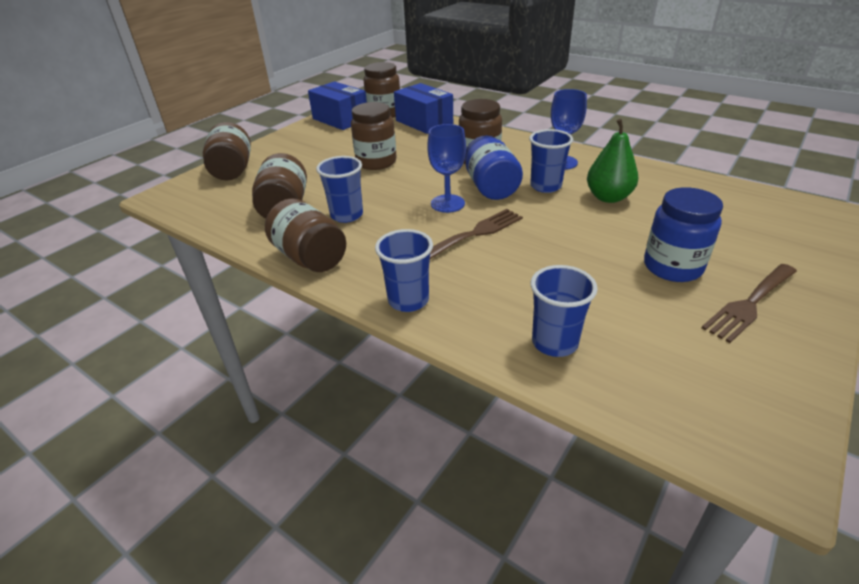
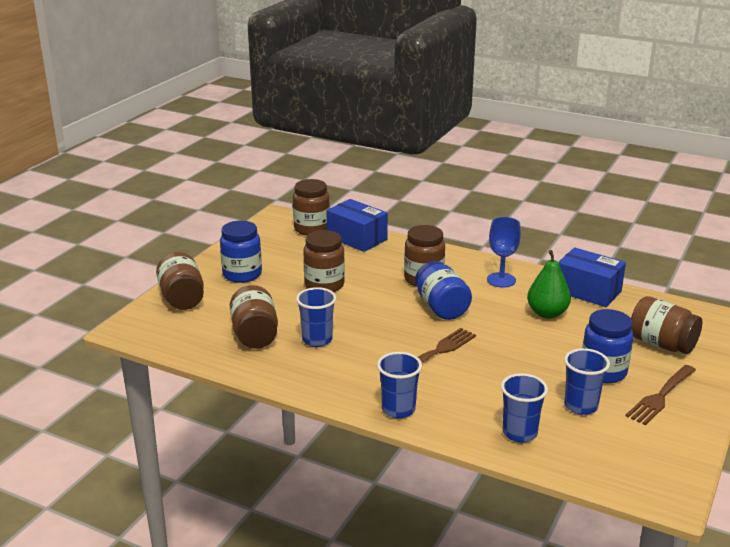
camera: 10 degrees left, 10 degrees down
(301, 151) = (242, 274): none -> blue jar
(310, 257) = (300, 379): brown jar -> brown jar (661, 344)
(340, 119) = (267, 236): blue box -> blue box (588, 291)
(447, 203) = (406, 325): blue goblet -> none
(545, 186) = (490, 304): blue cup -> blue cup (581, 406)

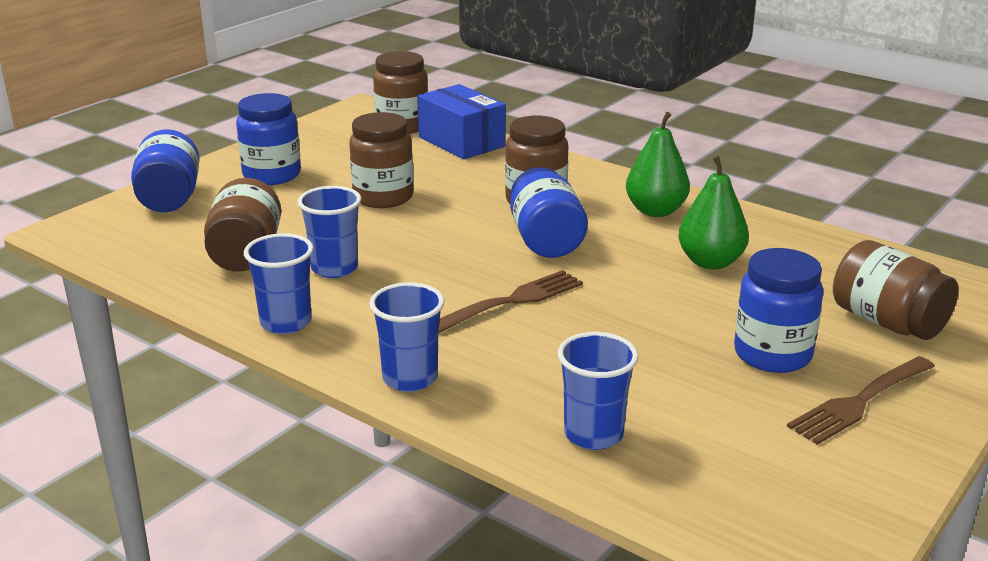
camera: 10 degrees right, 0 degrees up
(182, 298) = (170, 199): brown jar -> blue jar
(501, 280) = (655, 211): blue goblet -> green pear
(581, 406) = (714, 403): blue cup -> blue cup (286, 323)
(588, 291) = (789, 236): blue box -> none

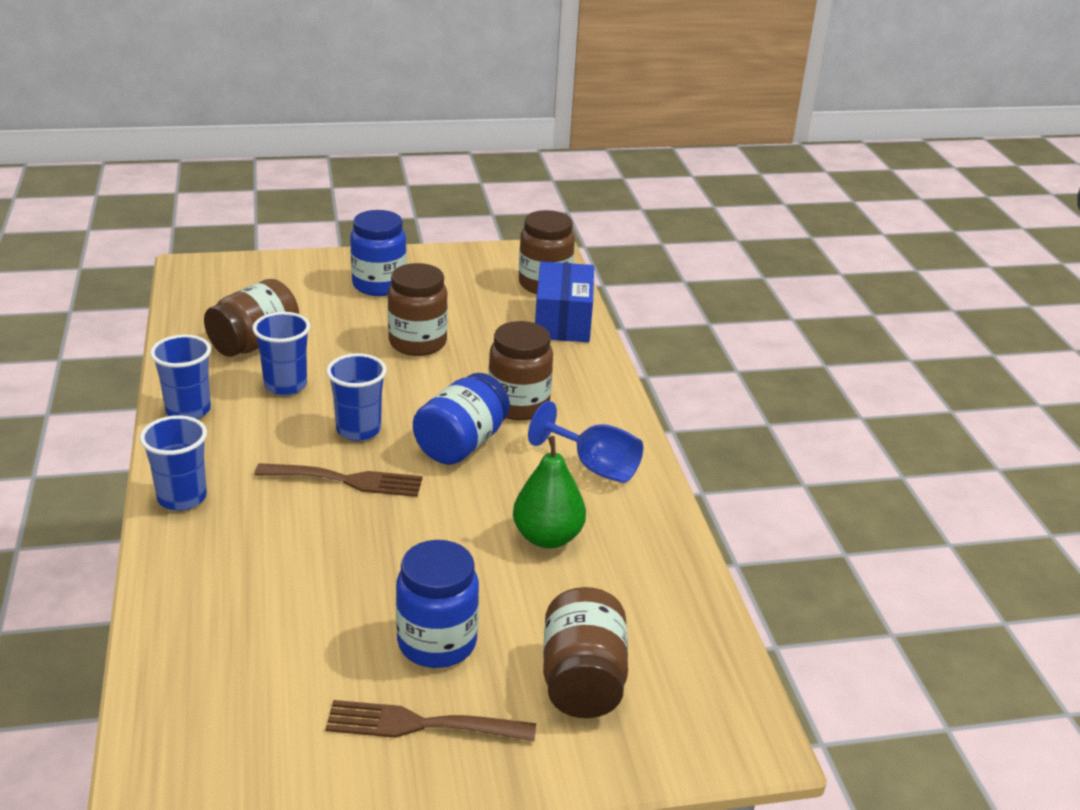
camera: 40 degrees right, 5 degrees up
(170, 199) = (286, 273): blue jar -> none
(593, 434) = (207, 614): blue cup -> blue cup (358, 430)
(655, 211) = (595, 466): green pear -> blue goblet

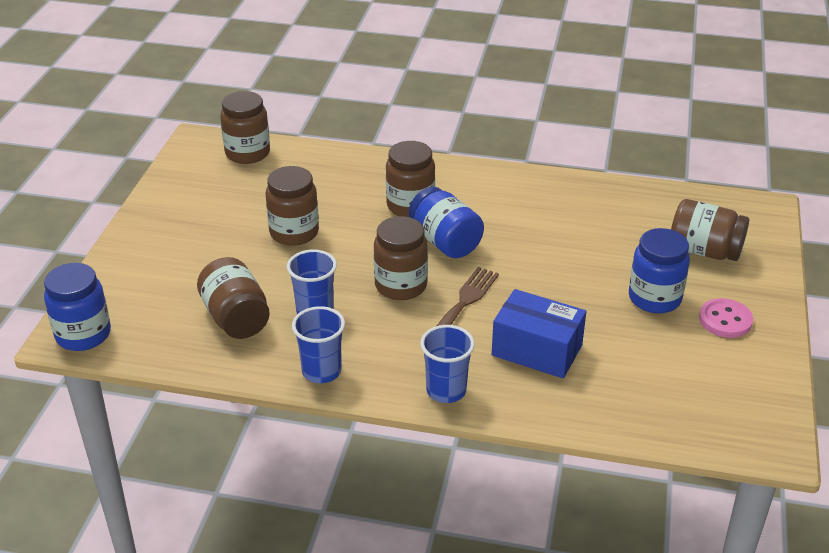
camera: 65 degrees left, 5 degrees up
(358, 430) = (401, 286): blue cup -> brown jar
(379, 285) = (185, 233): blue jar -> blue jar (83, 335)
(420, 725) = (725, 320): brown fork -> pink button
(547, 537) = (567, 230): green pear -> none
(563, 321) = (308, 159): blue box -> blue box (537, 350)
(595, 466) = (500, 193): blue goblet -> none

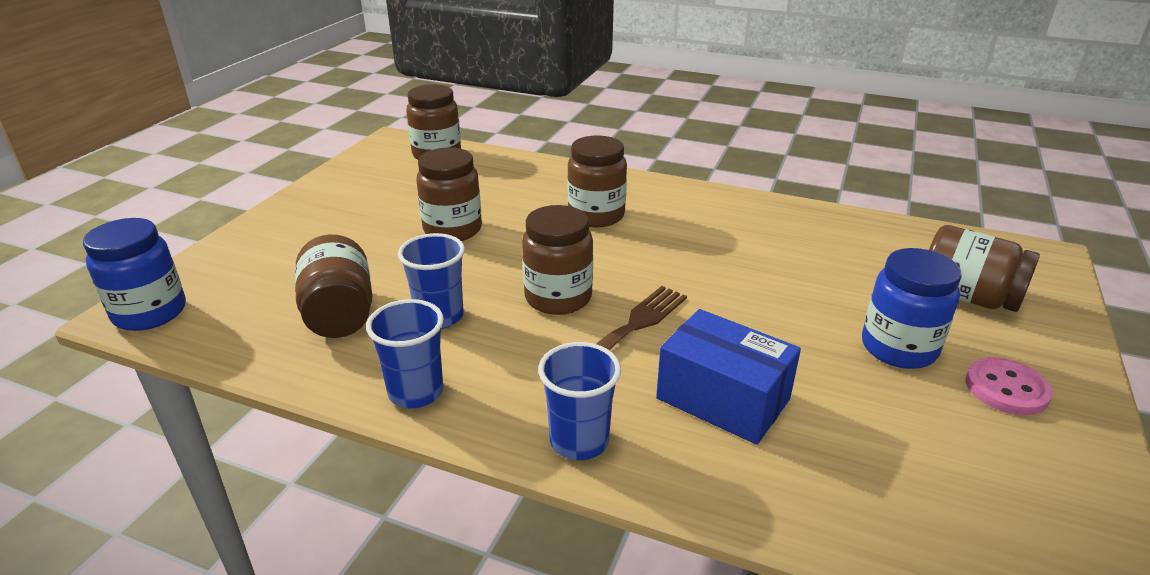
camera: 10 degrees right, 5 degrees down
(445, 242) = (627, 255): blue jar -> none

